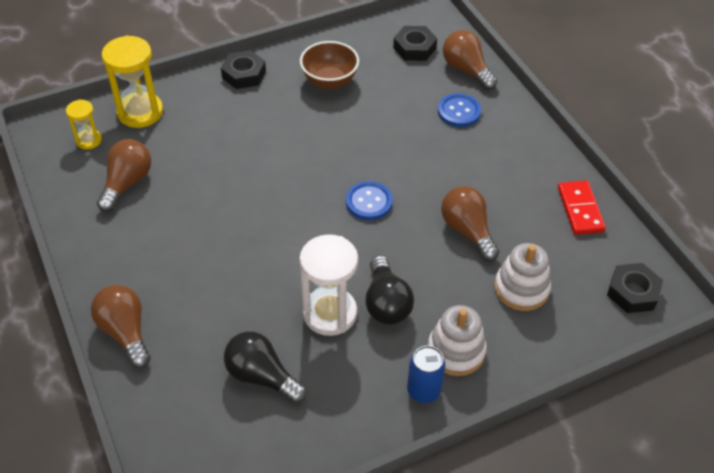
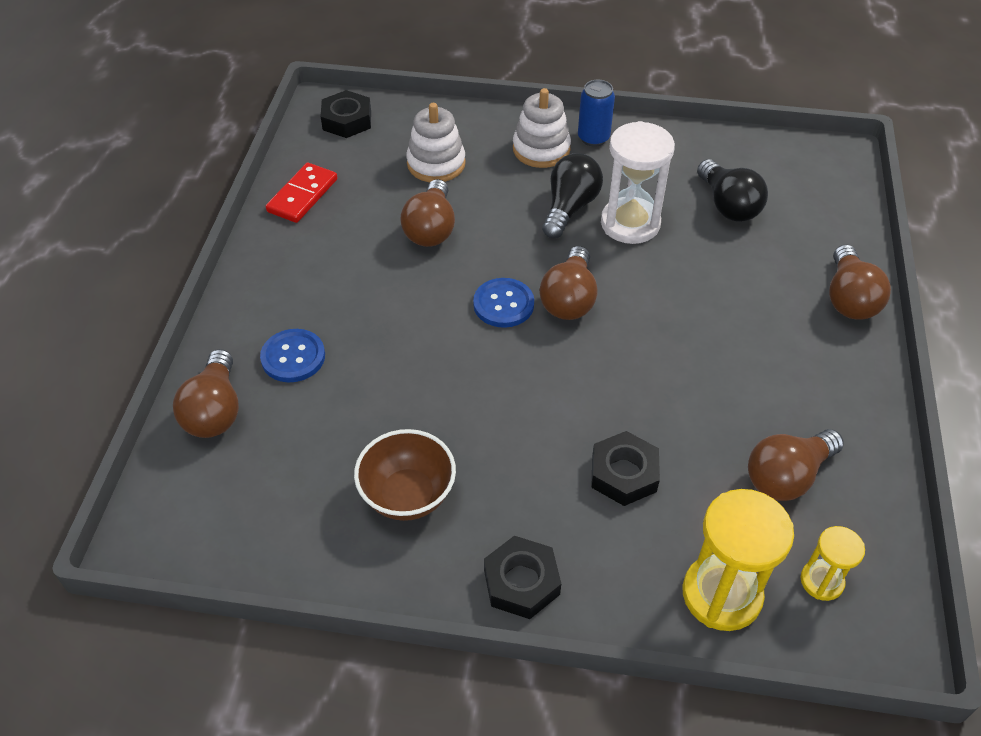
camera: 145 degrees left, 0 degrees up
(329, 227) = (569, 299): none -> brown light bulb
(414, 48) = (238, 487): black nut -> black nut (623, 474)

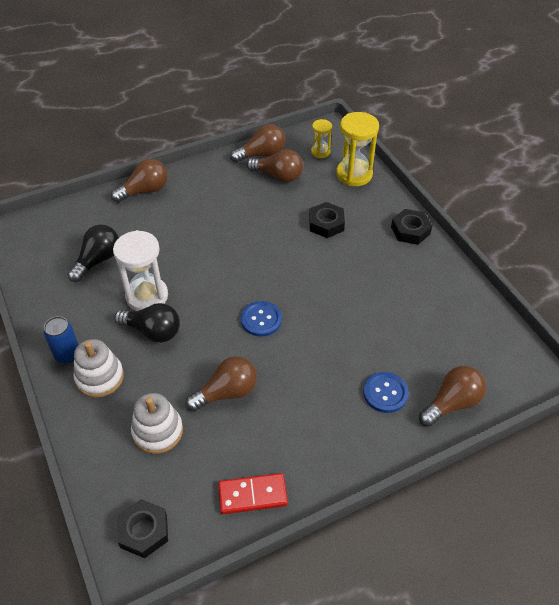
camera: 125 degrees left, 0 degrees up
(408, 495) = (412, 289): brown bowl -> none
(569, 208) = (153, 331): black light bulb -> black light bulb turned 150 degrees counterclockwise
(569, 299) = (233, 293): brown light bulb -> brown light bulb (261, 154)

